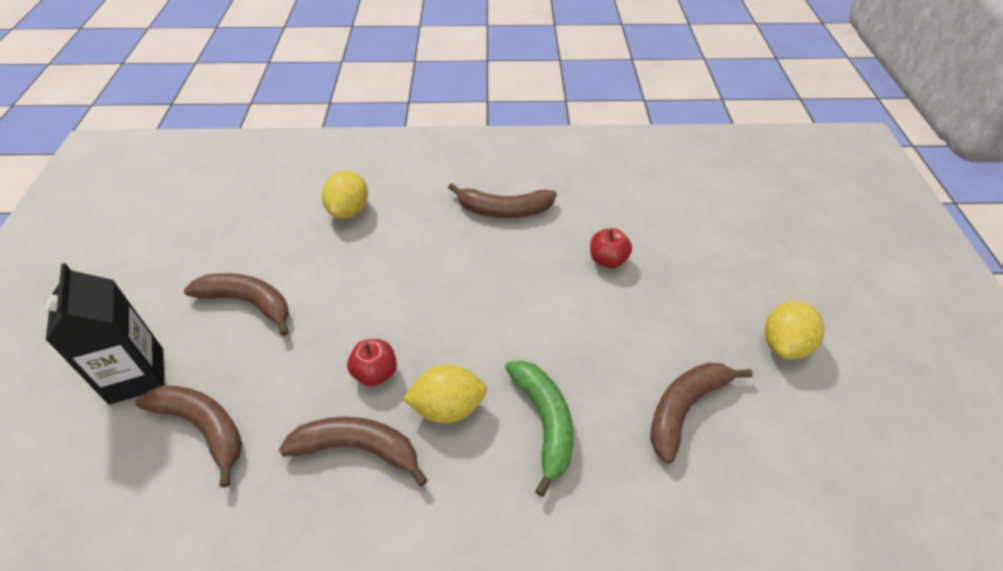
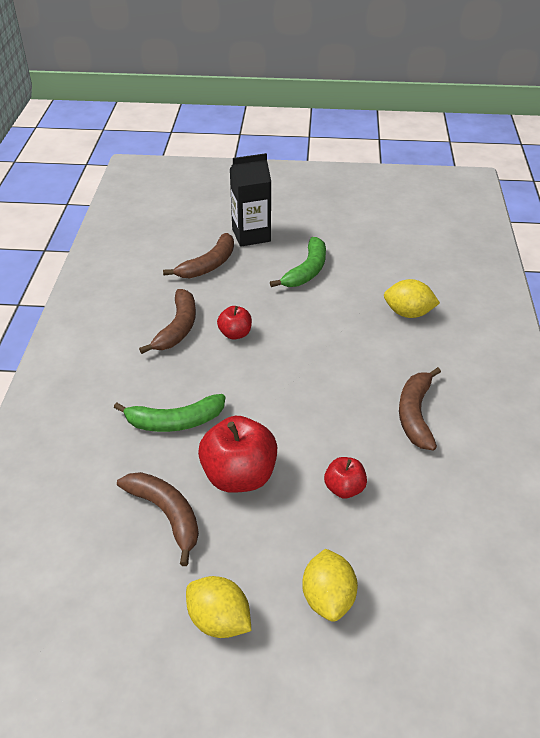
camera: 95 degrees right, 5 degrees down
(248, 302) = (307, 271): brown banana -> green banana
(448, 408) = (199, 370): yellow lemon -> yellow lemon (328, 598)
(613, 345) = (239, 476): none -> red apple

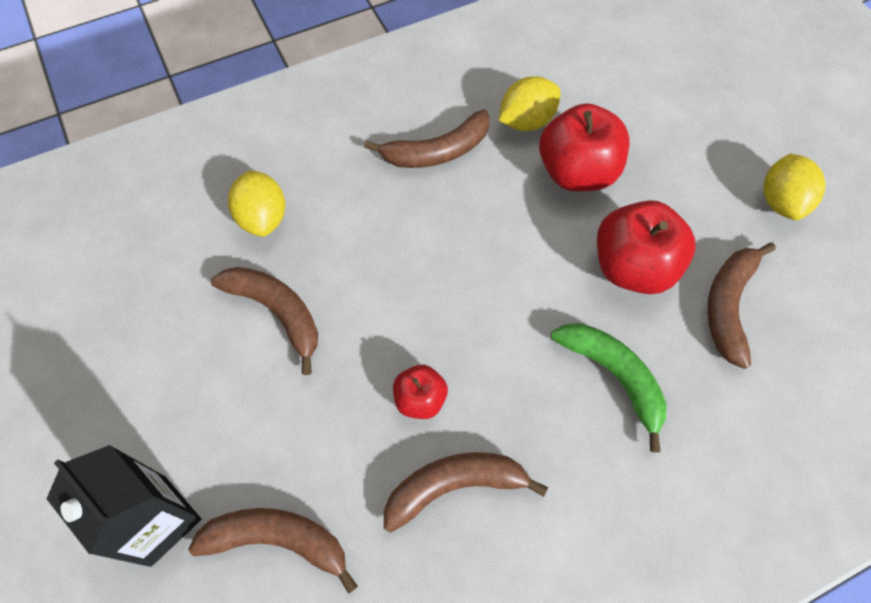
camera: 120 degrees left, 20 degrees up
(307, 271) = (224, 379): green banana -> none
(328, 598) = (694, 137): yellow lemon -> yellow lemon (526, 121)
(334, 299) = (277, 312): none -> brown banana
(344, 488) = (577, 172): red apple -> red apple, size x1.86

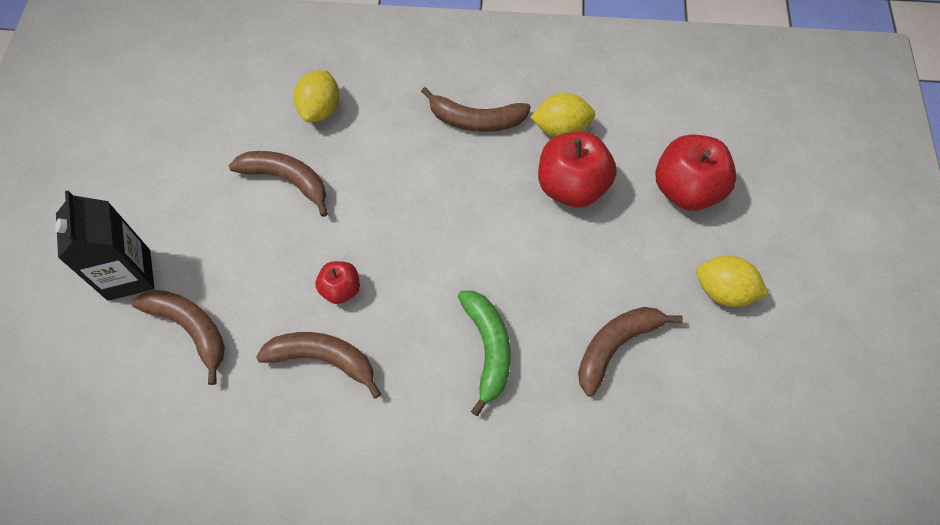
camera: 30 degrees right, 0 degrees up
(277, 312) = (287, 180): brown banana -> brown banana turned 45 degrees counterclockwise
(633, 267) = (562, 279): red apple -> red apple (686, 190)
(781, 201) = (723, 291): yellow lemon -> yellow lemon turned 75 degrees clockwise

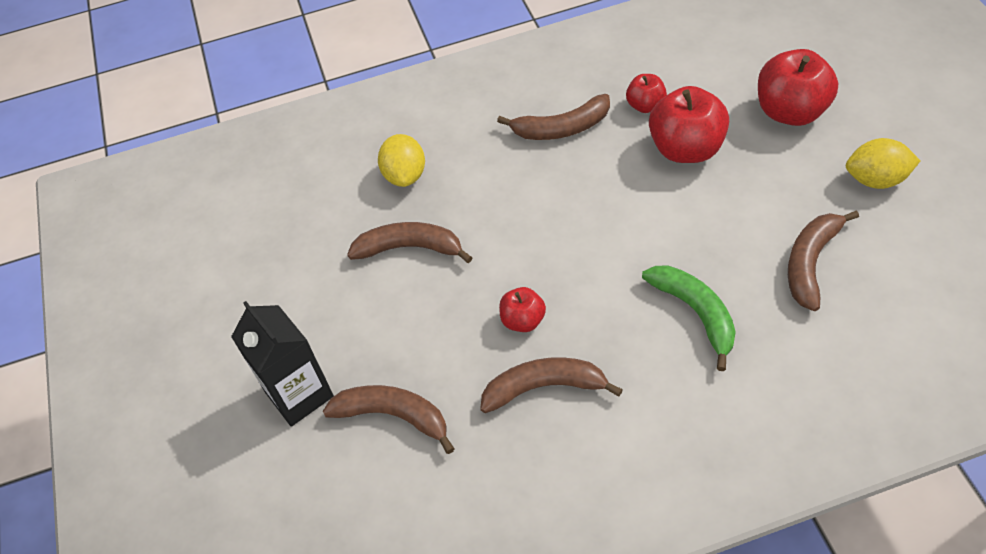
camera: 15 degrees left, 10 degrees down
(561, 129) = (645, 106): yellow lemon -> red apple

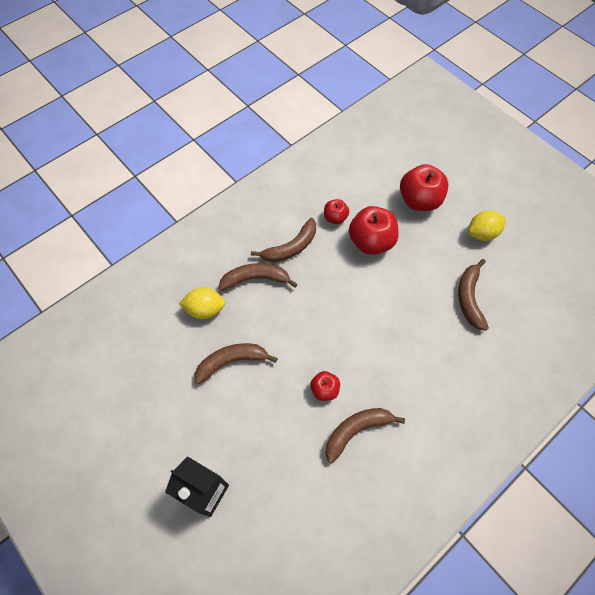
camera: 30 degrees left, 10 degrees up
(393, 416) = (273, 484): brown banana -> brown banana (255, 279)
(405, 175) = (205, 309): yellow lemon -> yellow lemon turned 60 degrees counterclockwise
(695, 313) = (421, 351): green banana -> none

